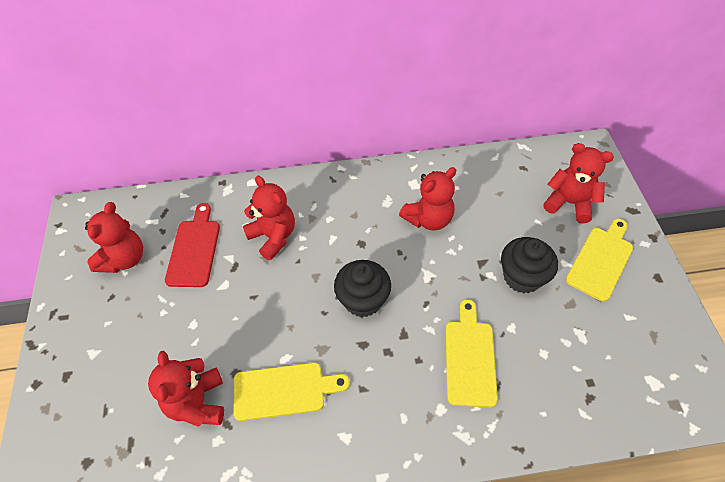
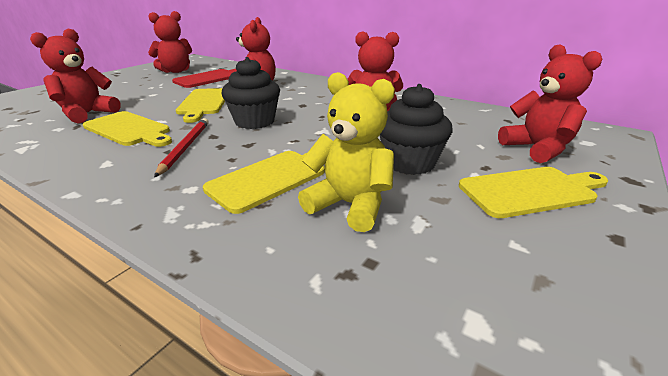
camera: 40 degrees right, 25 degrees down
(274, 302) = (204, 103): none -> yellow cutting board
(367, 374) = (185, 147): none -> red pencil
(537, 347) = (350, 205): none -> yellow teddy bear

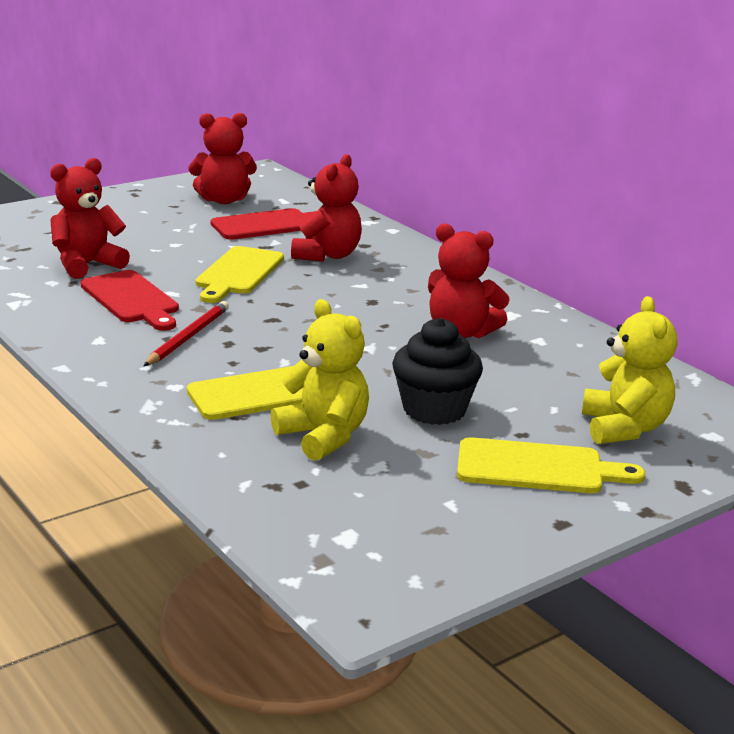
camera: 20 degrees right, 5 degrees down
(129, 130) = (131, 299): yellow cutting board -> red cutting board
(254, 121) = (288, 317): black cupcake -> none
(537, 149) = (624, 428): red teddy bear -> yellow teddy bear

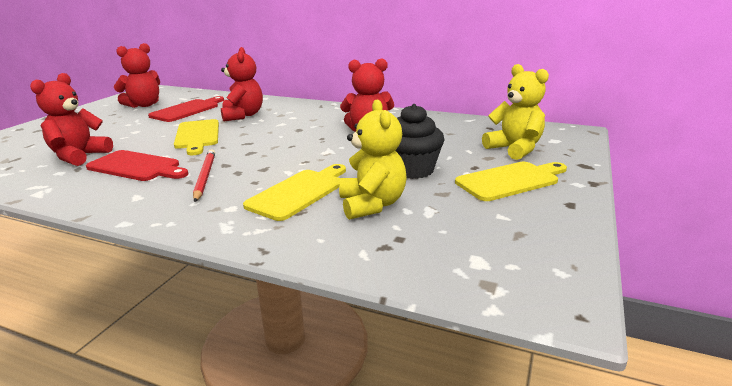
camera: 30 degrees left, 0 degrees up
(323, 436) = (372, 205): yellow teddy bear -> yellow teddy bear turned 60 degrees clockwise

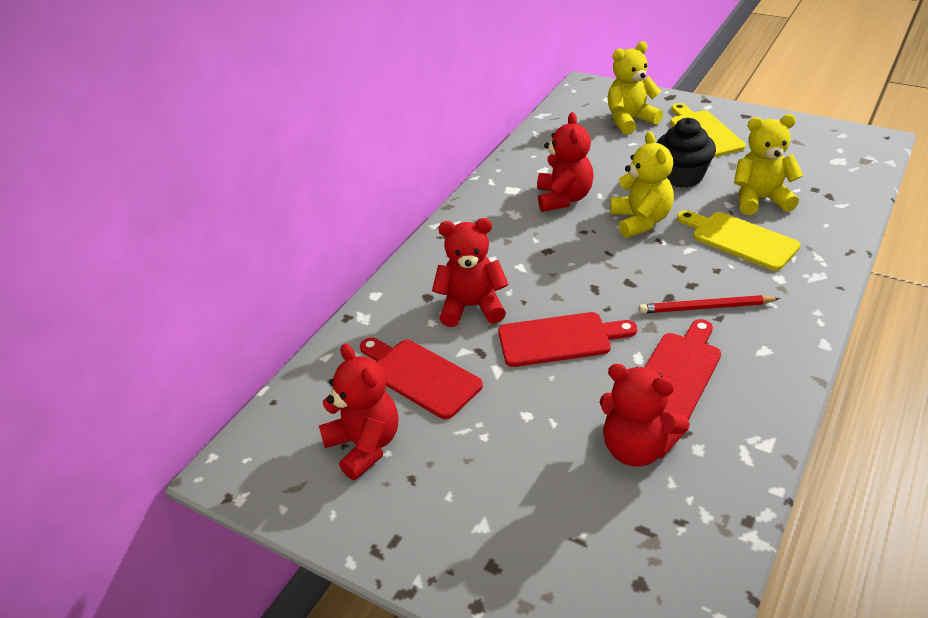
camera: 80 degrees left, 15 degrees up
(197, 136) = (560, 339): yellow cutting board -> red cutting board
(334, 155) = (640, 221): none -> yellow teddy bear

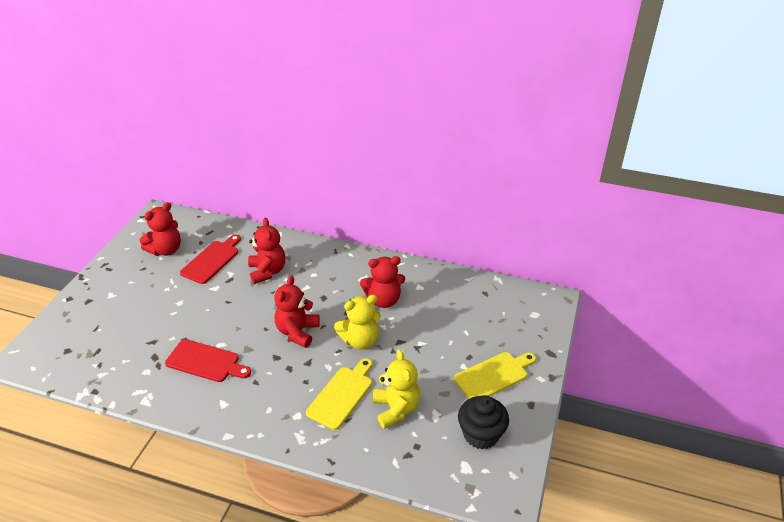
camera: 75 degrees right, 0 degrees up
(560, 339) = (238, 310): red cutting board -> none
(630, 121) = (501, 329): yellow teddy bear -> none
(636, 448) = (150, 346): red teddy bear -> red teddy bear (297, 332)
(682, 176) = (422, 362): black cupcake -> black cupcake (481, 434)
(705, 308) = (265, 375): red pencil -> none

